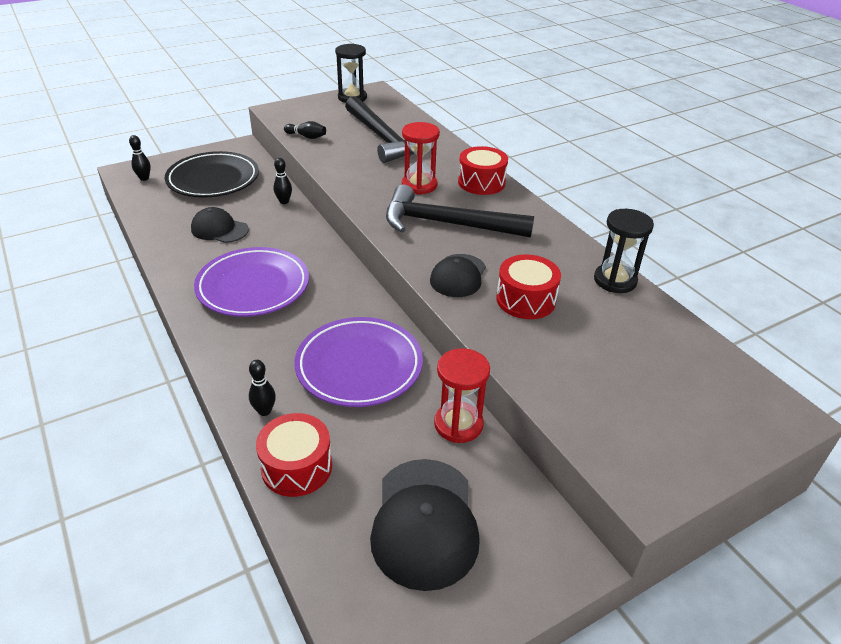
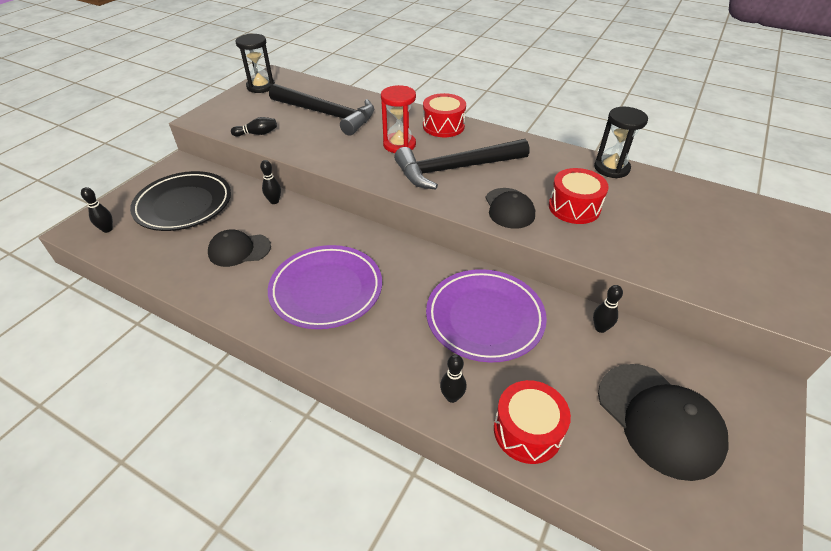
camera: 30 degrees left, 5 degrees up
(458, 424) = (600, 328): red hourglass -> black bowling pin

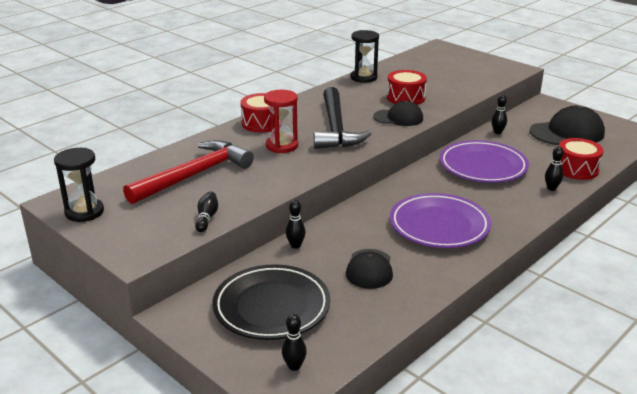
camera: 75 degrees left, 15 degrees down
(327, 115) = (195, 175): black hammer -> red hammer

